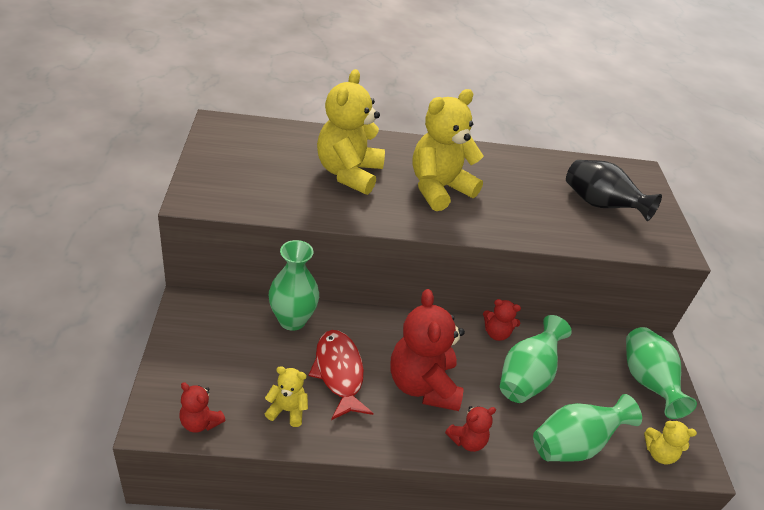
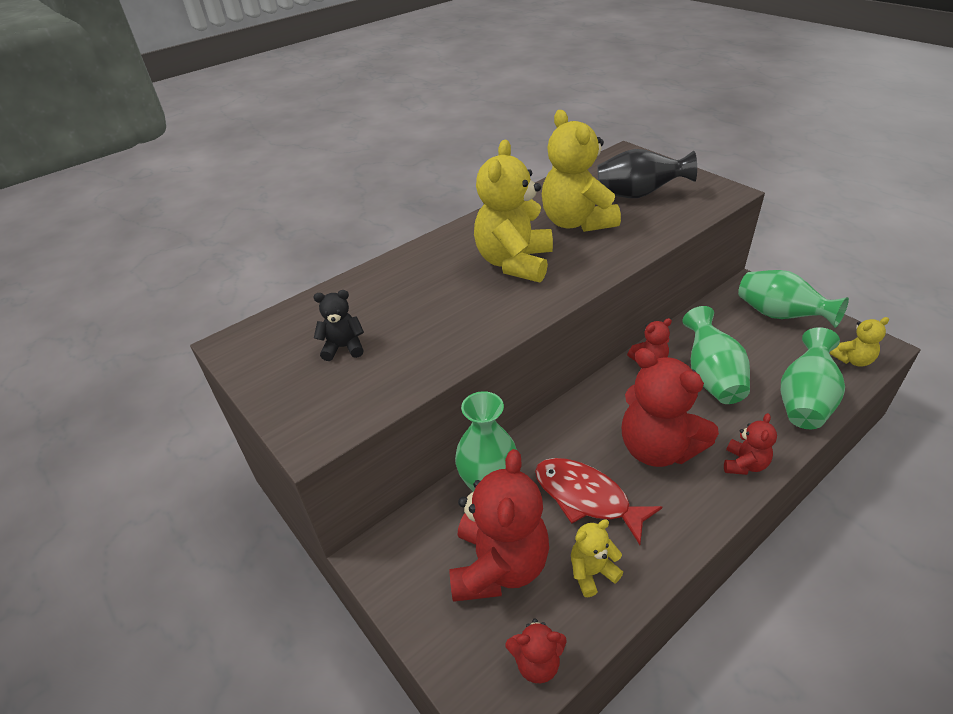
camera: 30 degrees left, 0 degrees up
(242, 363) = (499, 566): none -> red teddy bear
(270, 166) = (343, 347): none -> black teddy bear
(348, 173) = (424, 302): yellow teddy bear -> yellow teddy bear (576, 222)

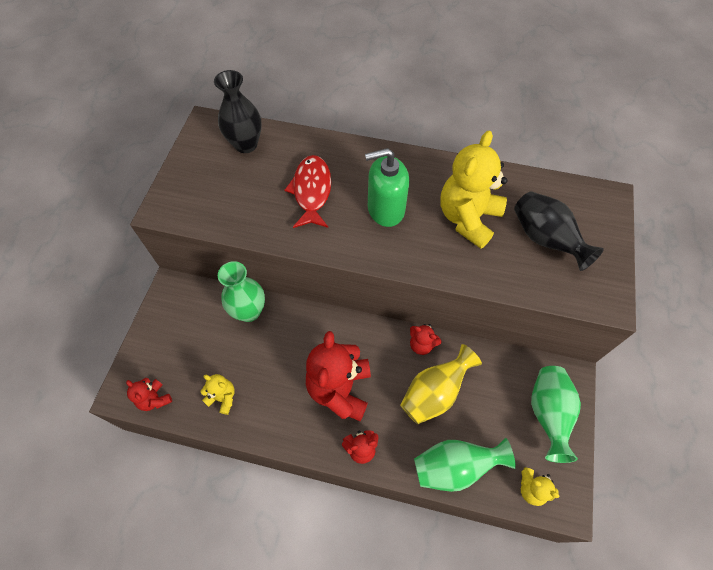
camera: 50 degrees right, 20 degrees up
(309, 324) = (246, 144): none -> black vase
(343, 347) = (237, 175): black teddy bear -> none
(499, 566) = (199, 349): red teddy bear -> none
(514, 263) = (385, 209): yellow teddy bear -> green soap dispenser
(586, 498) = (273, 368): red fish -> red fish (311, 191)
(711, 377) = (434, 393): green vase -> yellow vase

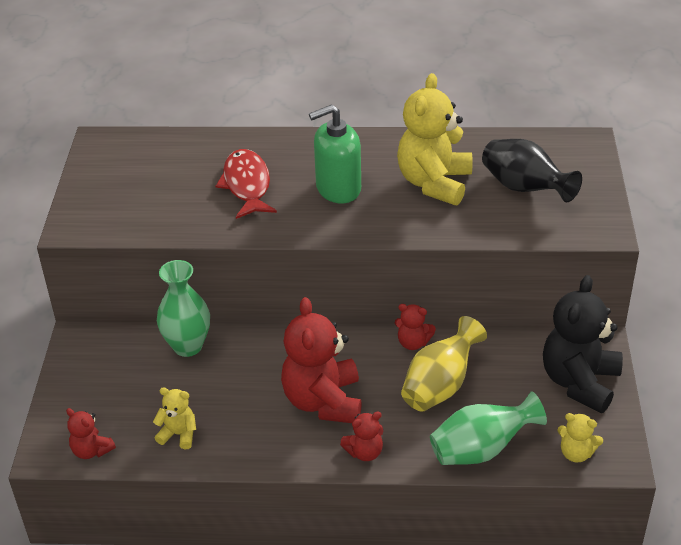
camera: 10 degrees left, 20 degrees down
(246, 144) = (154, 154): black vase -> none
(548, 414) = (579, 382): green vase -> black teddy bear

